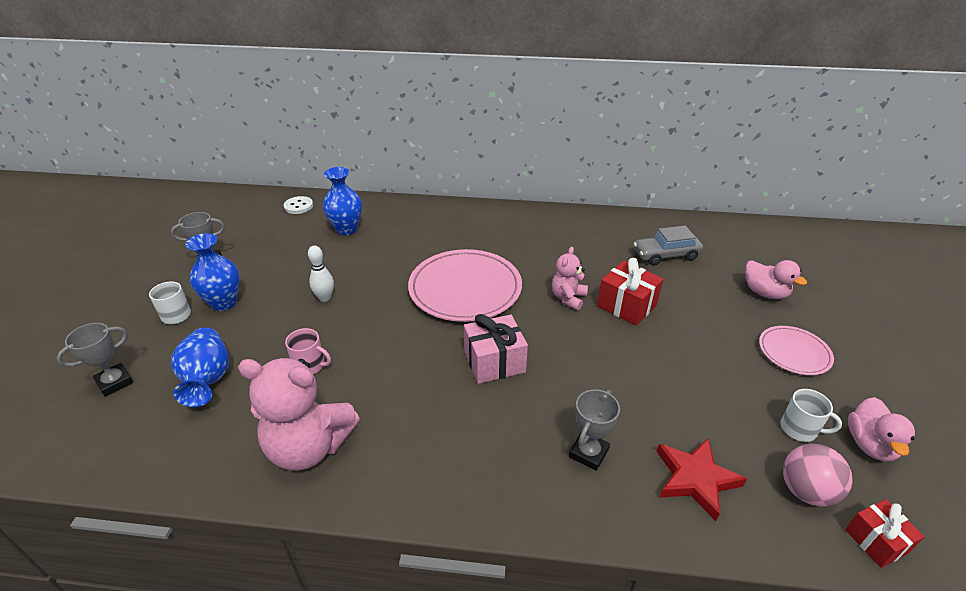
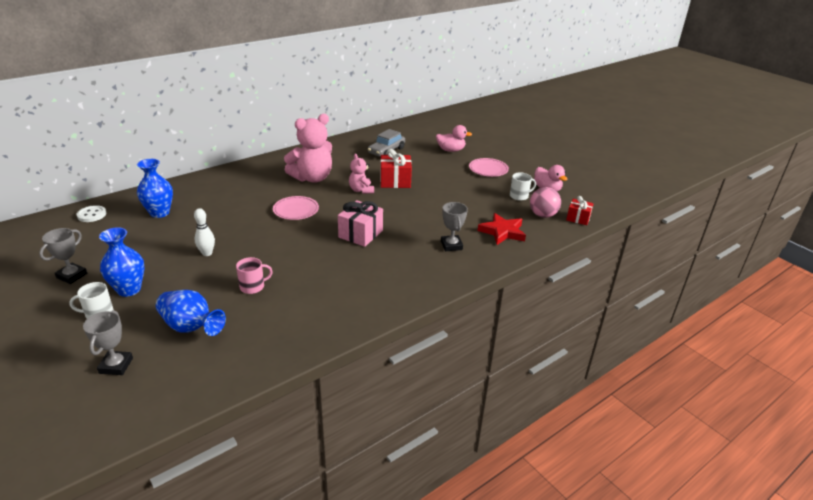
camera: 45 degrees left, 5 degrees down
(309, 447) = (311, 317): pink teddy bear -> pink teddy bear (312, 178)
(465, 289) = (296, 210): pink plate -> pink plate, size x0.54

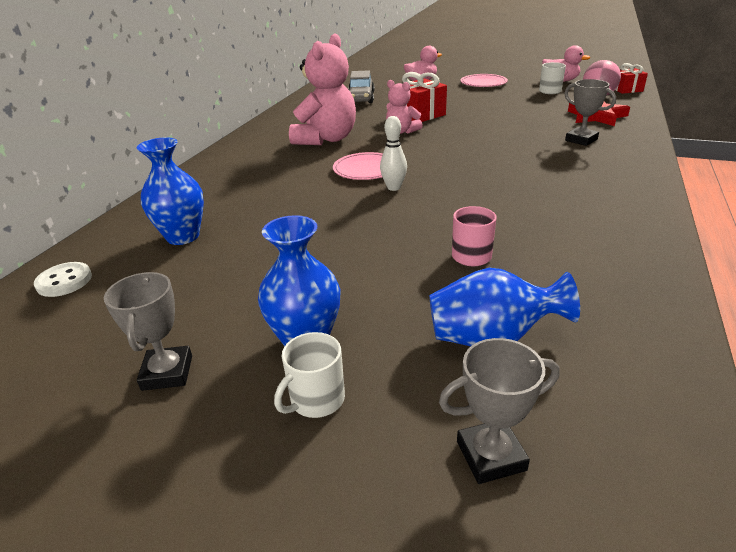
camera: 30 degrees left, 0 degrees up
(116, 365) = (491, 456): grey trophy -> grey trophy turned 75 degrees counterclockwise
(207, 253) = (340, 249): white bowling pin -> white bowling pin (393, 188)
(360, 234) = (480, 163): pink gift -> none

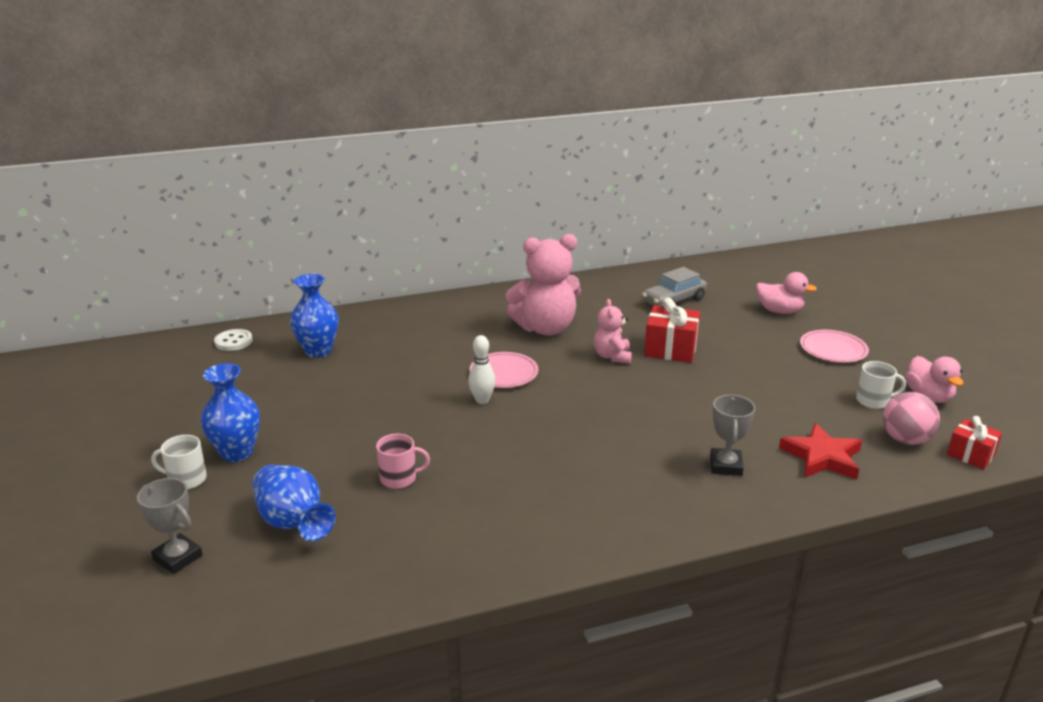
camera: 50 degrees right, 5 degrees down
(167, 373) = (176, 421): grey trophy -> none

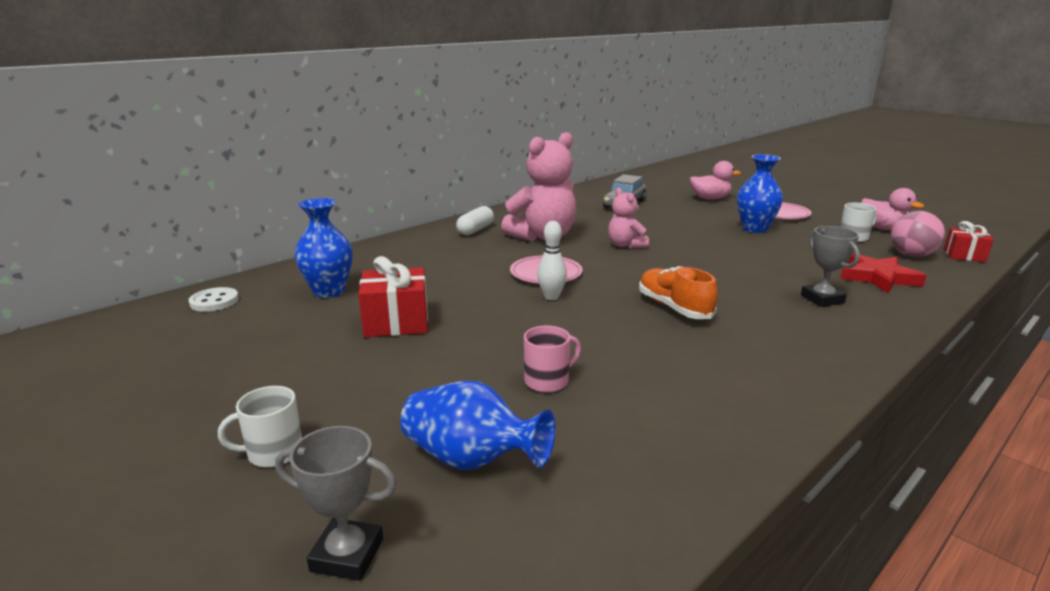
camera: 25 degrees left, 5 degrees down
(237, 452) = (320, 405): blue vase -> blue vase (754, 229)
(493, 306) = (475, 230): none -> white capsule
(574, 438) = (674, 308): none -> orange shoe
(670, 349) = (665, 233): red gift -> red gift (396, 322)

